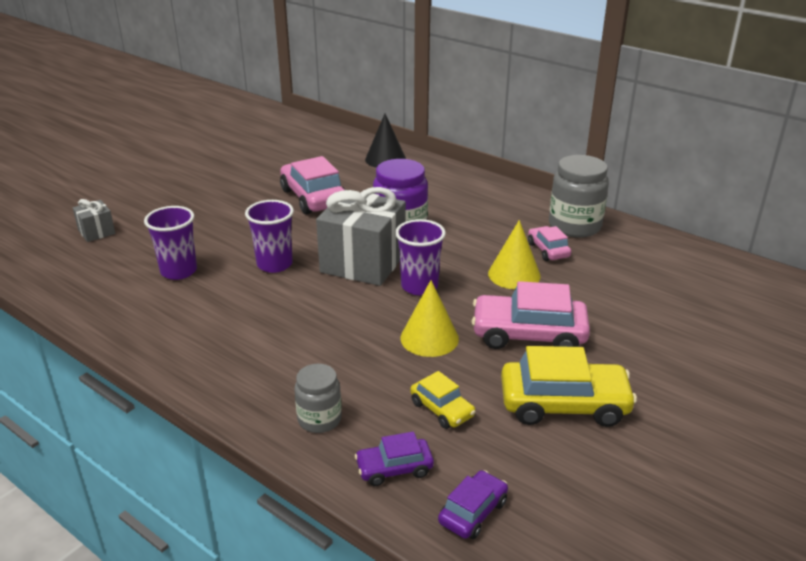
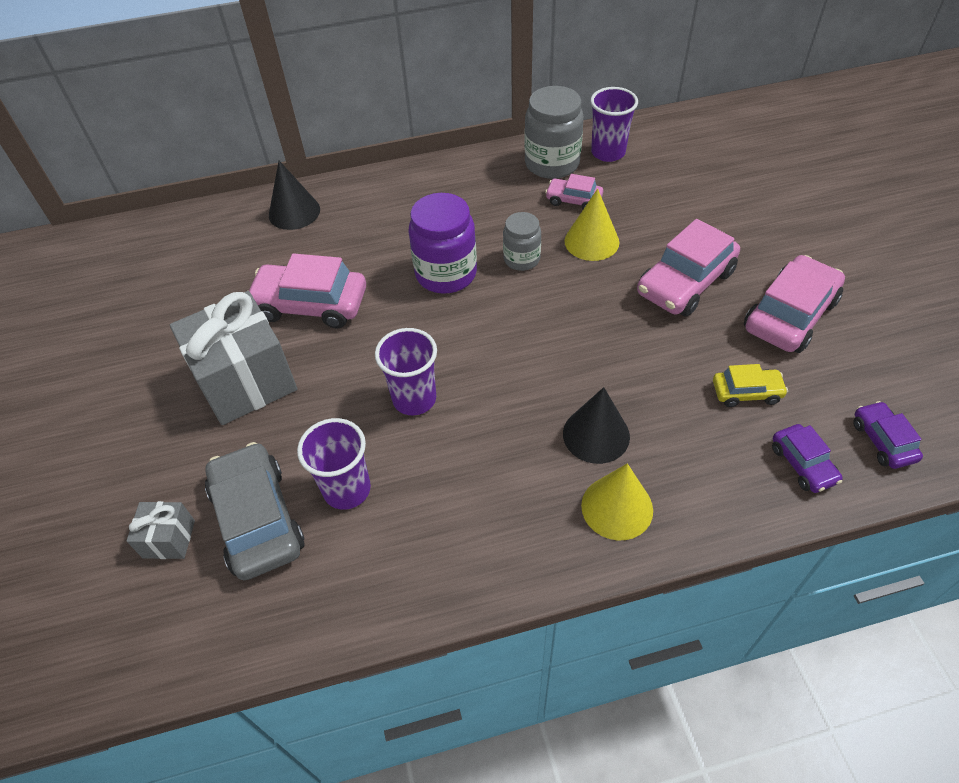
camera: 50 degrees left, 20 degrees up
(132, 252) = (257, 519): none -> grey car
(318, 349) = (596, 435): none -> black cone
(319, 419) = (703, 485): grey jar -> grey jar (521, 259)
(363, 263) = (477, 329): grey gift -> grey gift (246, 381)
(394, 468) = (802, 464): purple car -> purple car turned 45 degrees counterclockwise
(419, 286) = (554, 311): purple cup -> purple cup (608, 152)
(429, 338) = (641, 347): yellow cone -> yellow cone (617, 507)
(564, 404) = (790, 315): yellow car -> pink car

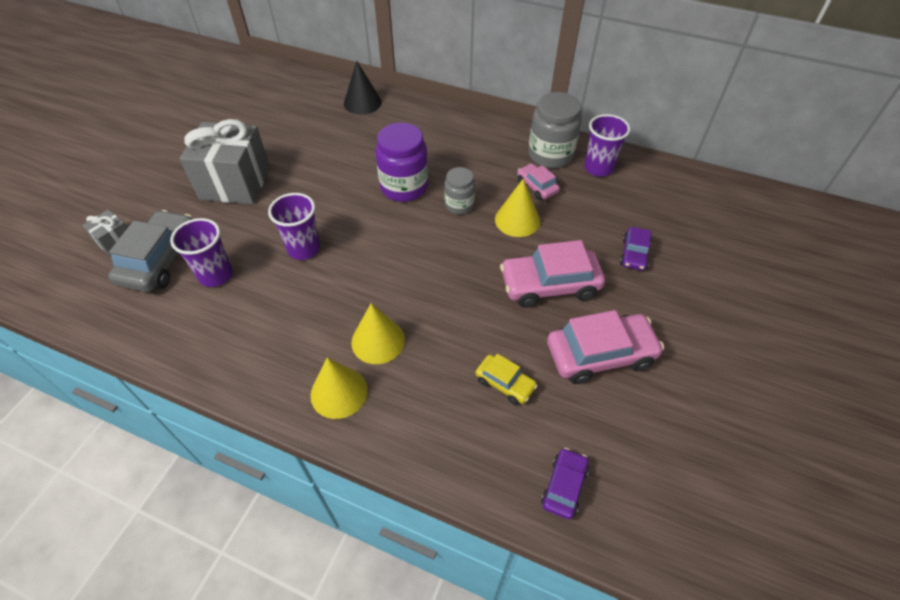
camera: 35 degrees right, 0 degrees up
(311, 305) = (312, 161): pink car -> none
(596, 435) = (378, 341): black cone -> yellow cone
(802, 464) = (486, 457): purple car -> purple car (634, 254)

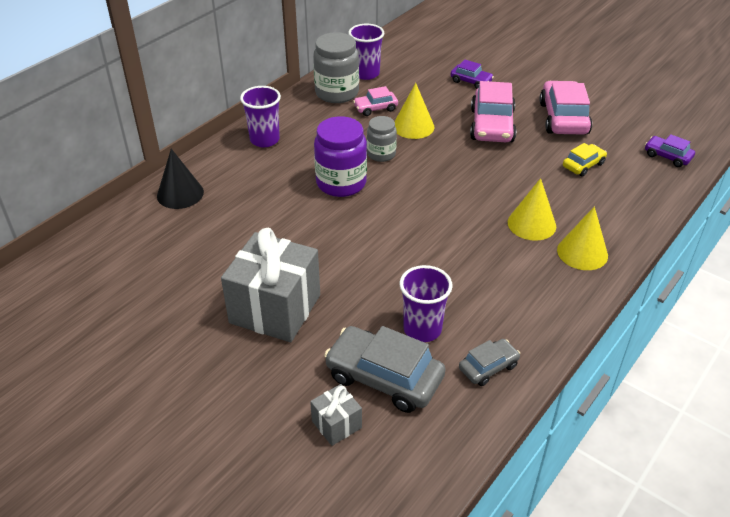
camera: 75 degrees left, 10 degrees down
(170, 327) = (488, 367): none -> grey car
(304, 249) = (405, 260): purple cup -> purple cup (264, 140)

